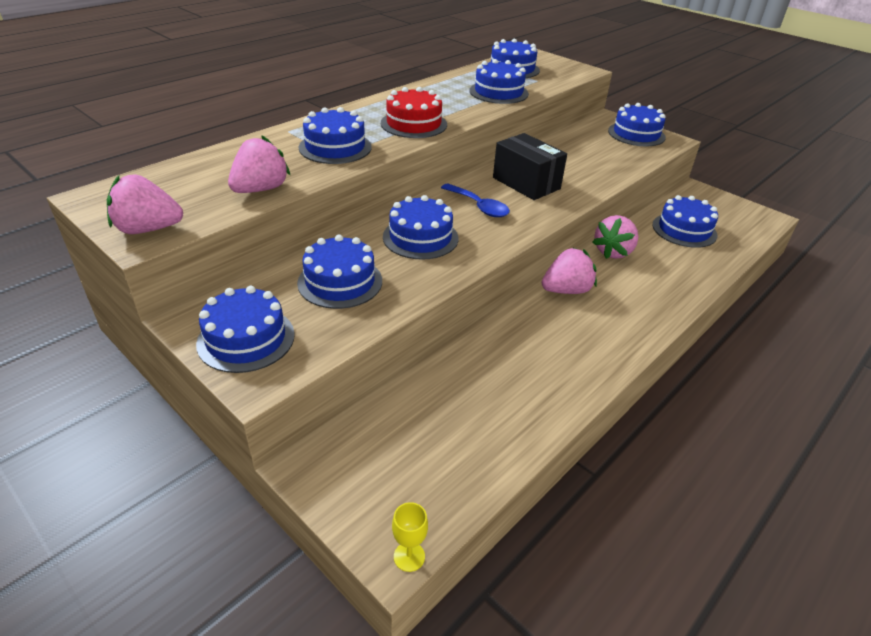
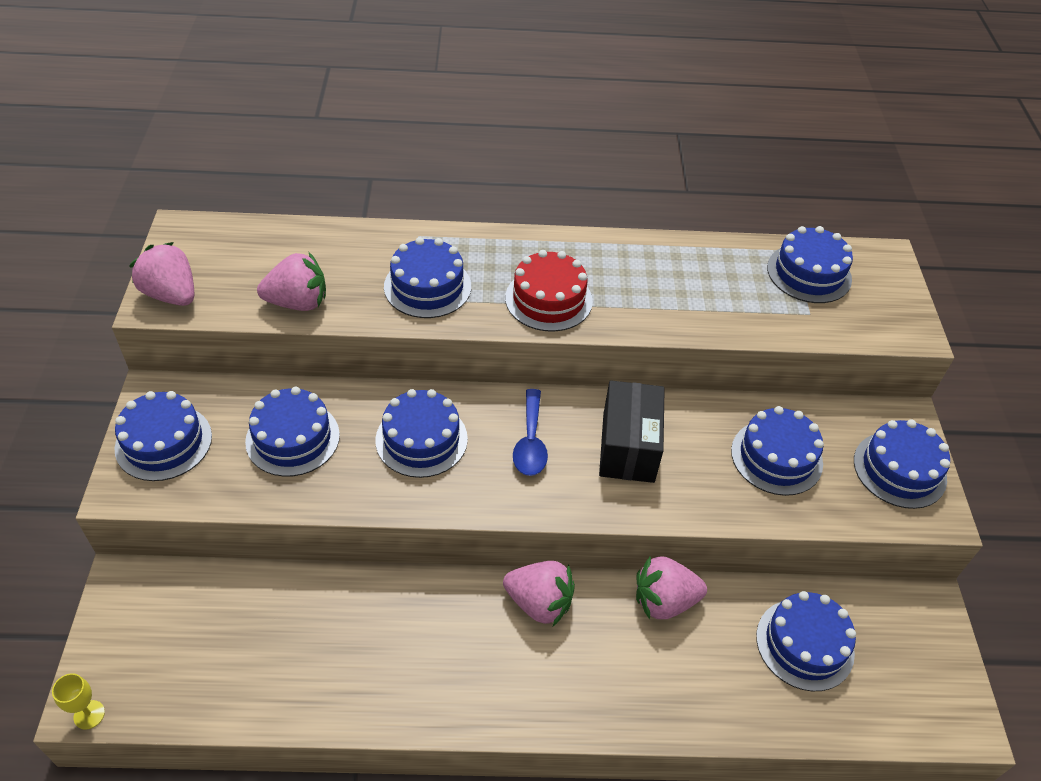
camera: 45 degrees right, 10 degrees up
(498, 92) = (723, 305): blue cake -> blue cake (776, 457)

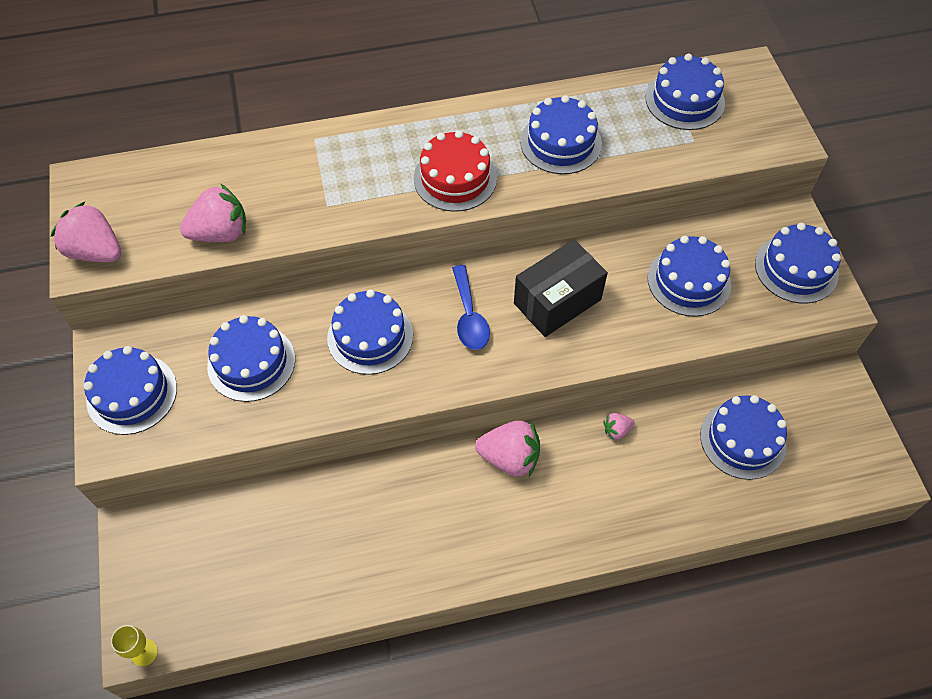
camera: 10 degrees left, 10 degrees up
(427, 286) = (338, 190): blue cake -> blue cake (561, 143)
(628, 447) = (557, 301): black box -> black box turned 60 degrees clockwise
(664, 601) = (616, 430): pink strawberry -> pink strawberry, size x0.49

